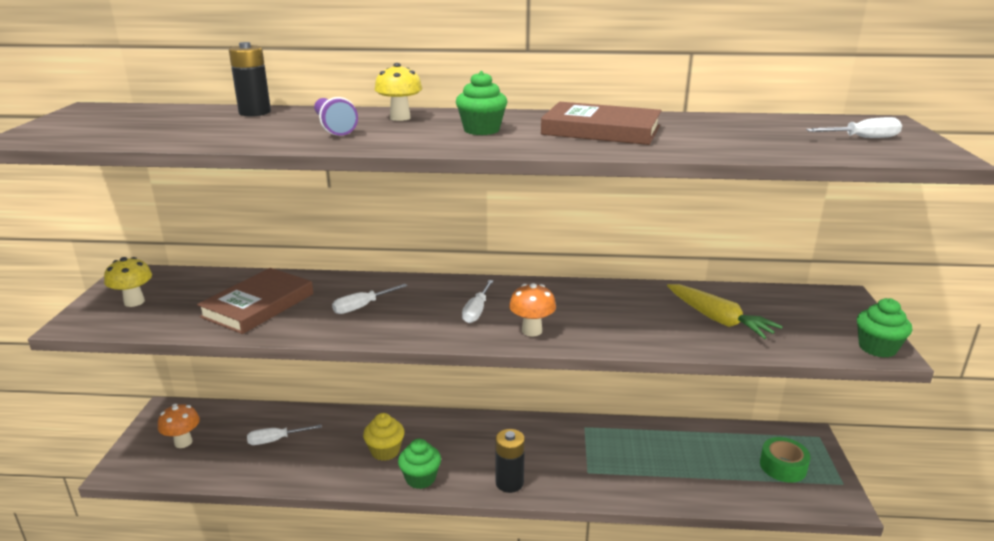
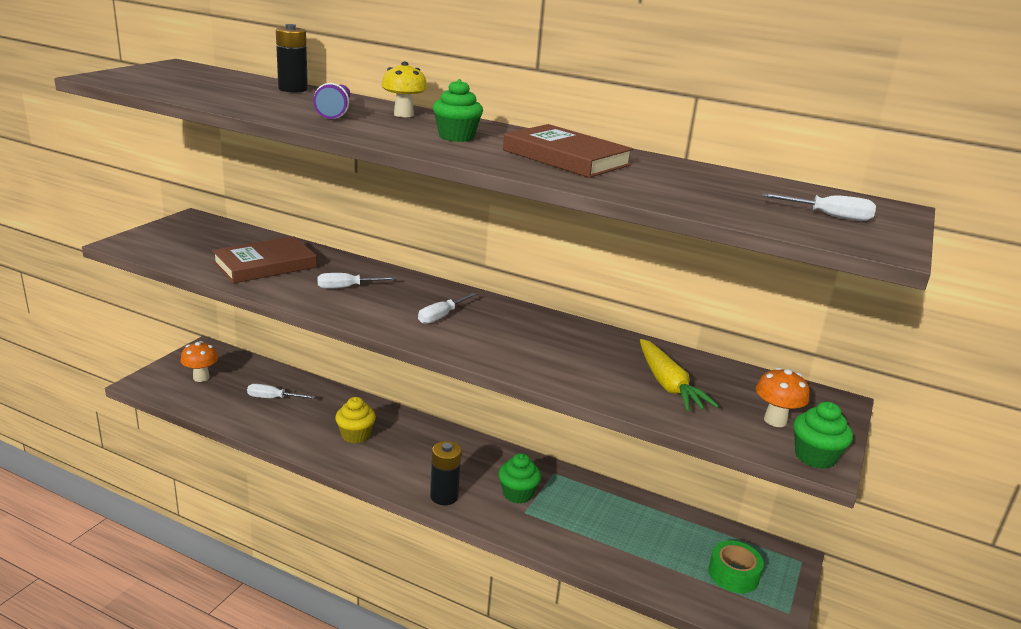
camera: 20 degrees right, 0 degrees up
(134, 302) = (176, 239): yellow mushroom -> none
(420, 478) = (369, 467): green cupcake -> green cupcake (517, 494)
(532, 331) = (474, 345): orange mushroom -> orange mushroom (775, 420)

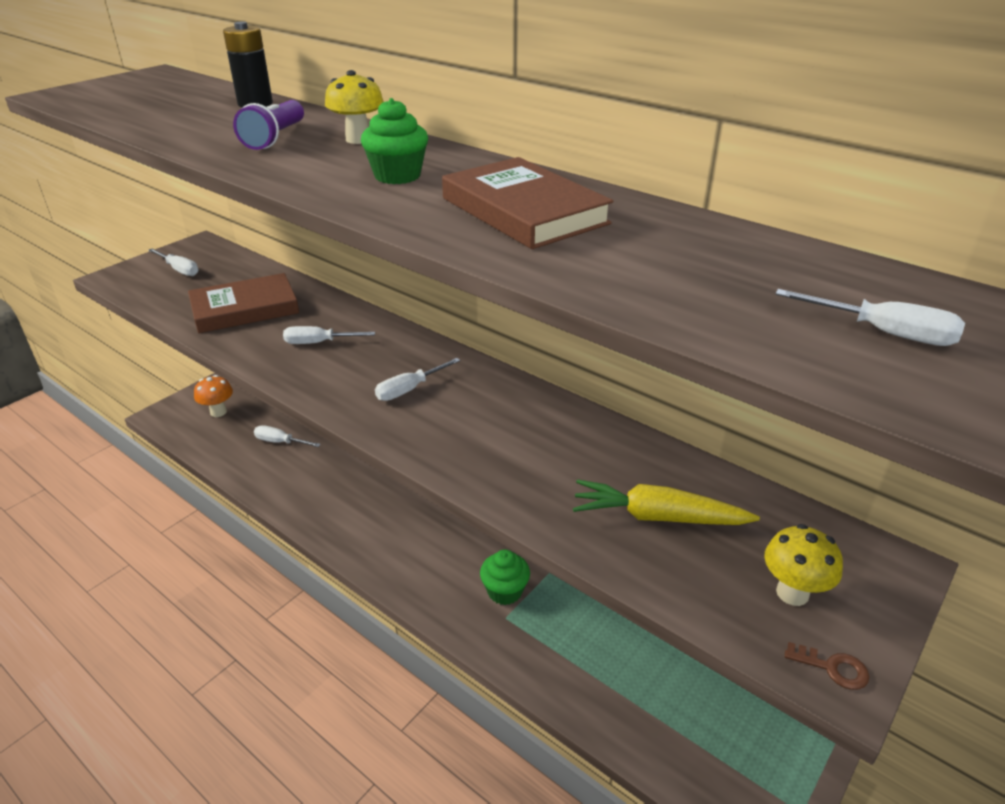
camera: 15 degrees right, 10 degrees up
(184, 237) = (179, 270): none -> white screwdriver
(355, 435) = (349, 496): yellow cupcake -> none
(444, 496) = (420, 586): black battery -> none
(668, 385) = (658, 517): yellow carrot -> yellow carrot turned 105 degrees clockwise
(733, 574) = (741, 741): green tape -> none
(775, 420) = (792, 593): orange mushroom -> yellow mushroom
(815, 457) = (833, 668): green cupcake -> brown key

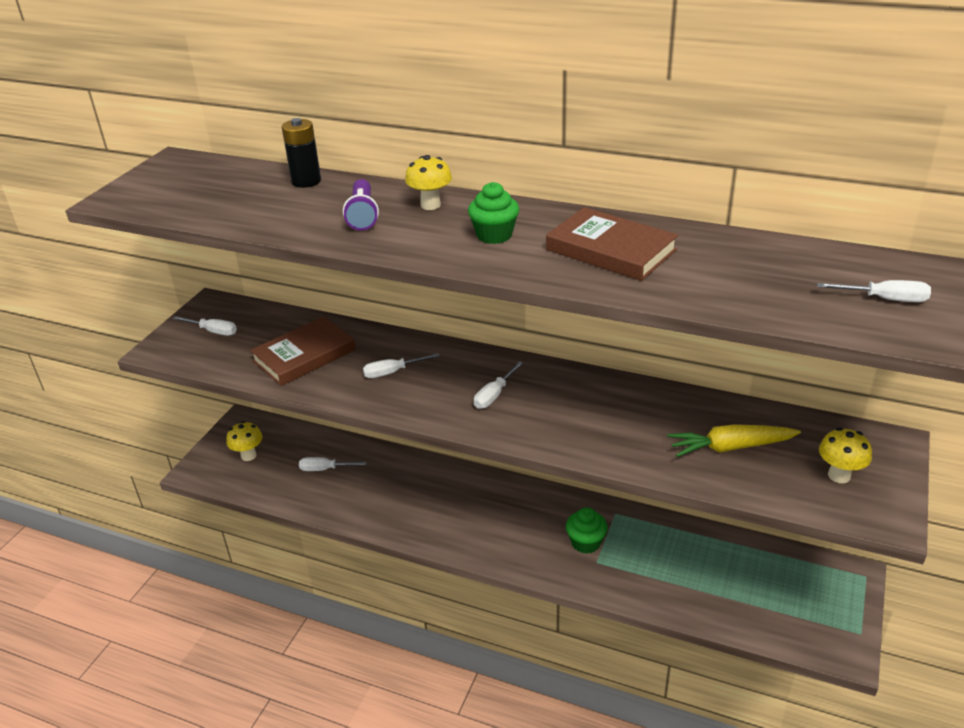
camera: 15 degrees left, 0 degrees up
(218, 412) = (248, 455): orange mushroom -> yellow mushroom
(833, 668) = (882, 514): brown key -> none

